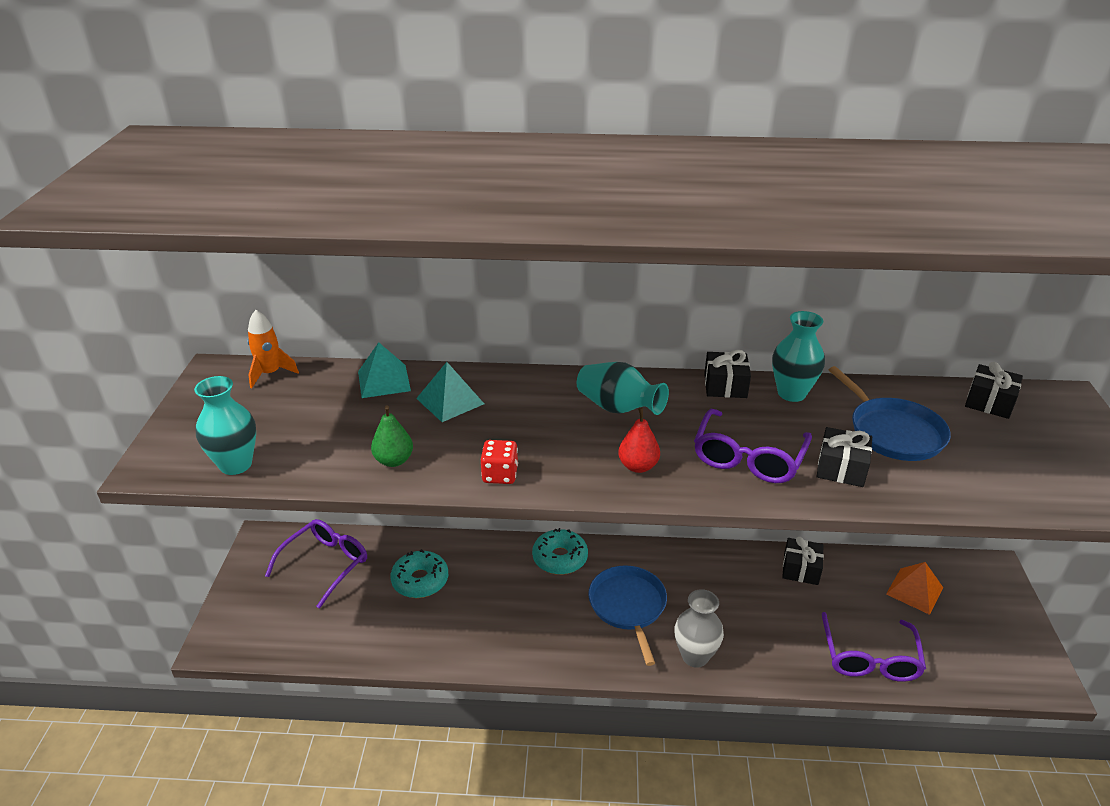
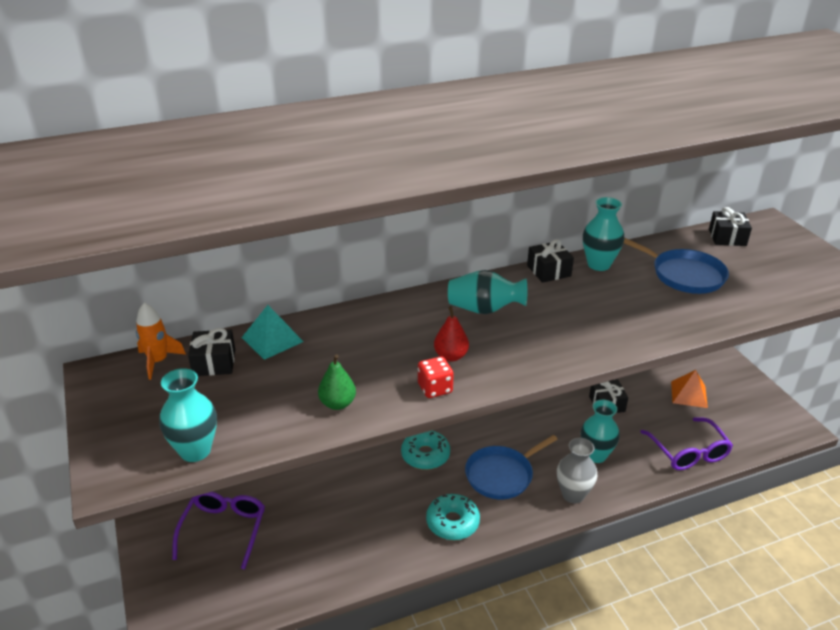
camera: 25 degrees left, 0 degrees up
(420, 580) = (320, 513): turquoise donut -> turquoise donut (452, 522)
(450, 401) = (344, 341): turquoise pyramid -> none
(628, 606) = (502, 475): blue pan -> blue pan turned 90 degrees counterclockwise
(638, 466) = (533, 350): red pear -> red pear (451, 356)
(748, 458) = (605, 321): purple glasses -> none
(750, 622) = (596, 455): none -> turquoise vase
(841, 468) = (671, 310): black gift -> black gift (214, 362)

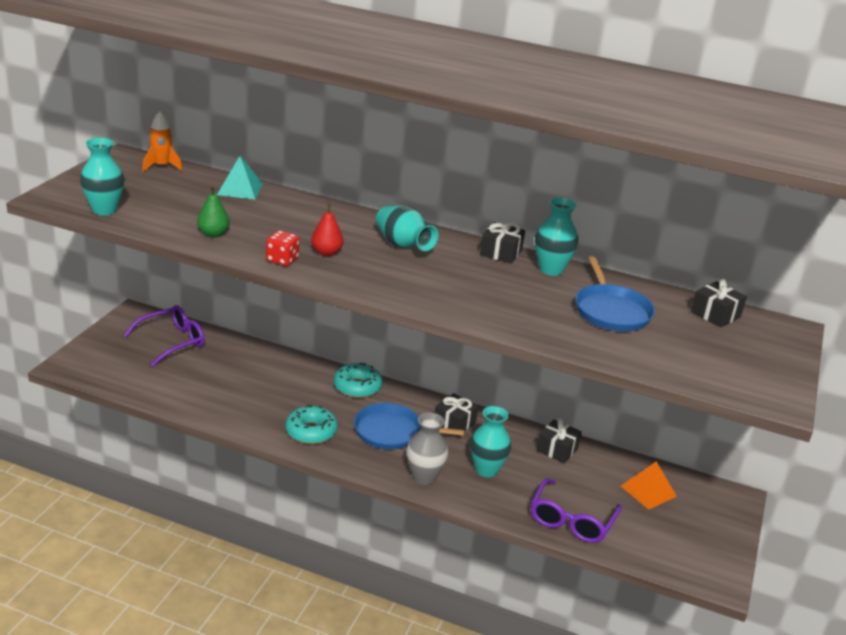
camera: 40 degrees right, 5 degrees down
(214, 362) = (188, 182): black gift -> black gift (454, 422)

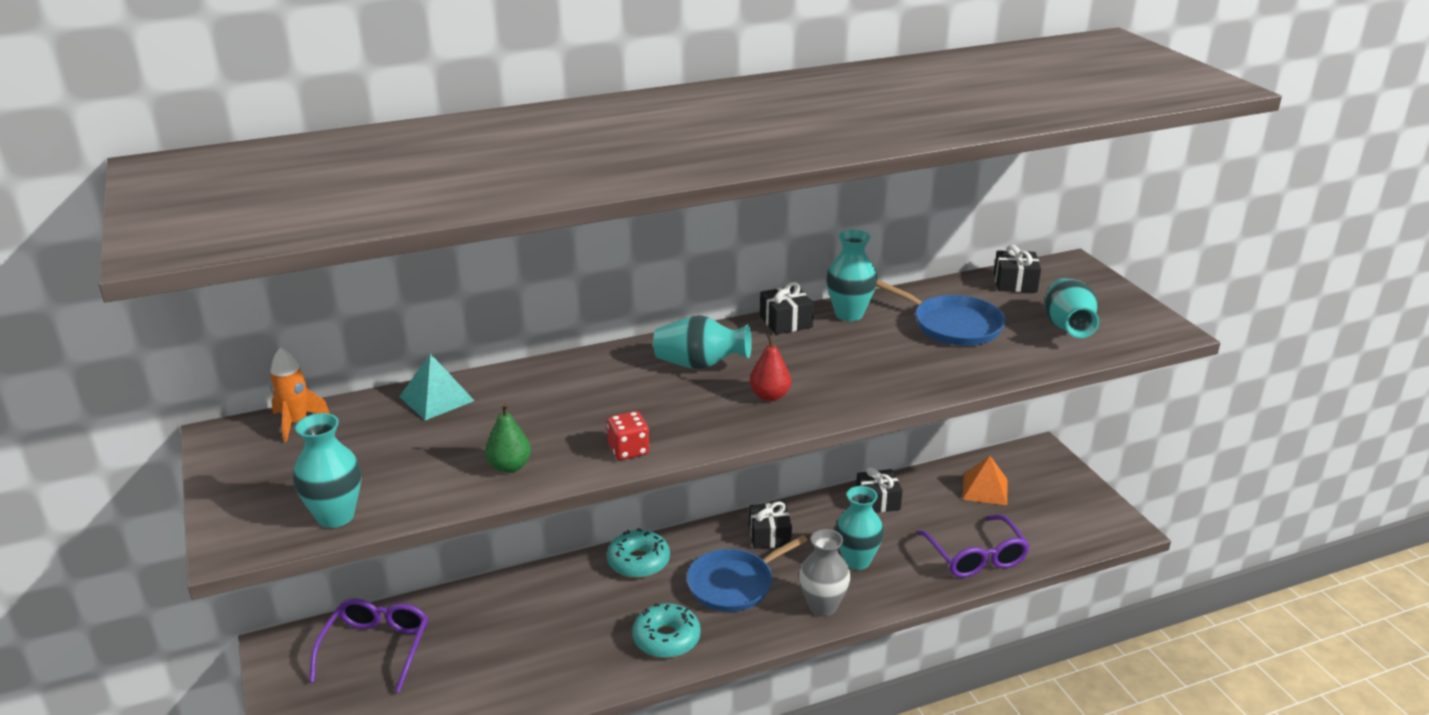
camera: 40 degrees left, 0 degrees up
(326, 253) = (652, 415): red pear -> red pear (770, 396)
(697, 356) = (1067, 327): none -> turquoise vase

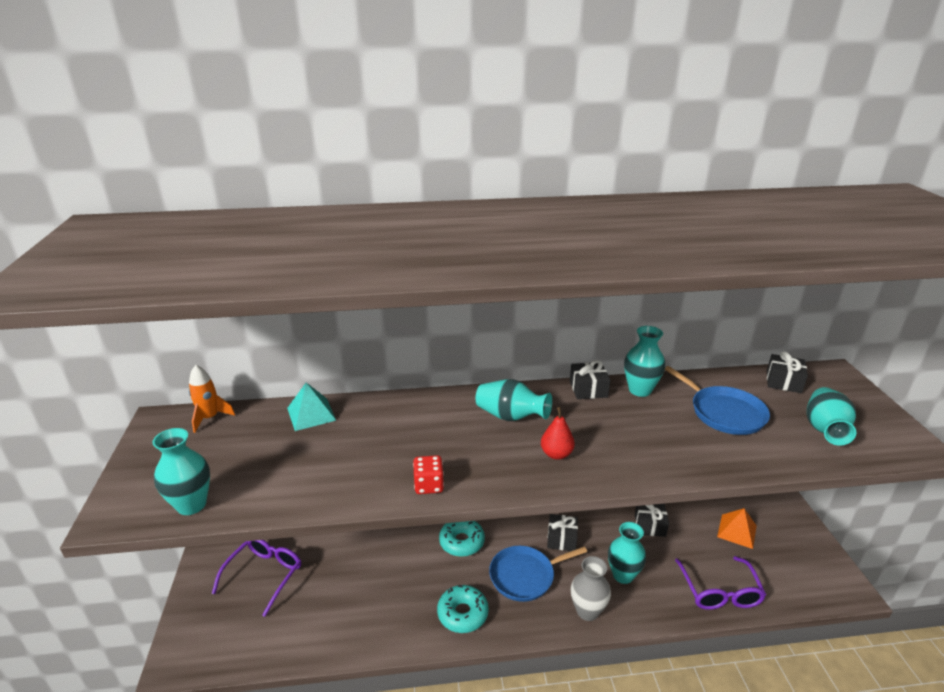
camera: 15 degrees right, 0 degrees up
(509, 466) = (334, 484): green pear -> none

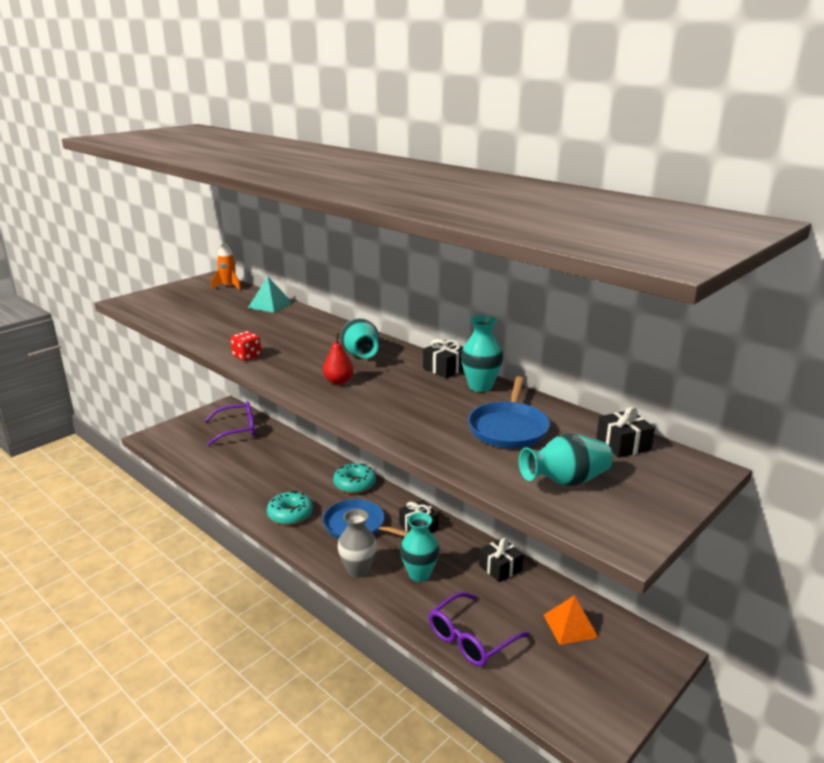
camera: 50 degrees right, 5 degrees down
(191, 505) = (153, 312): turquoise vase -> none

